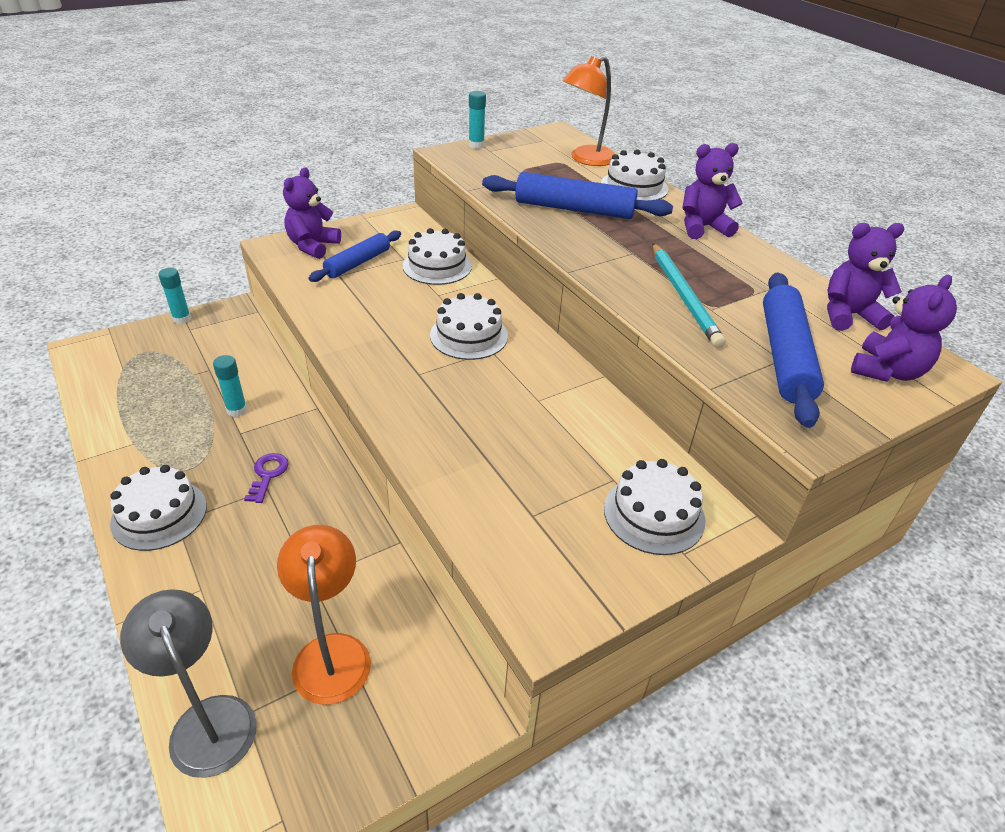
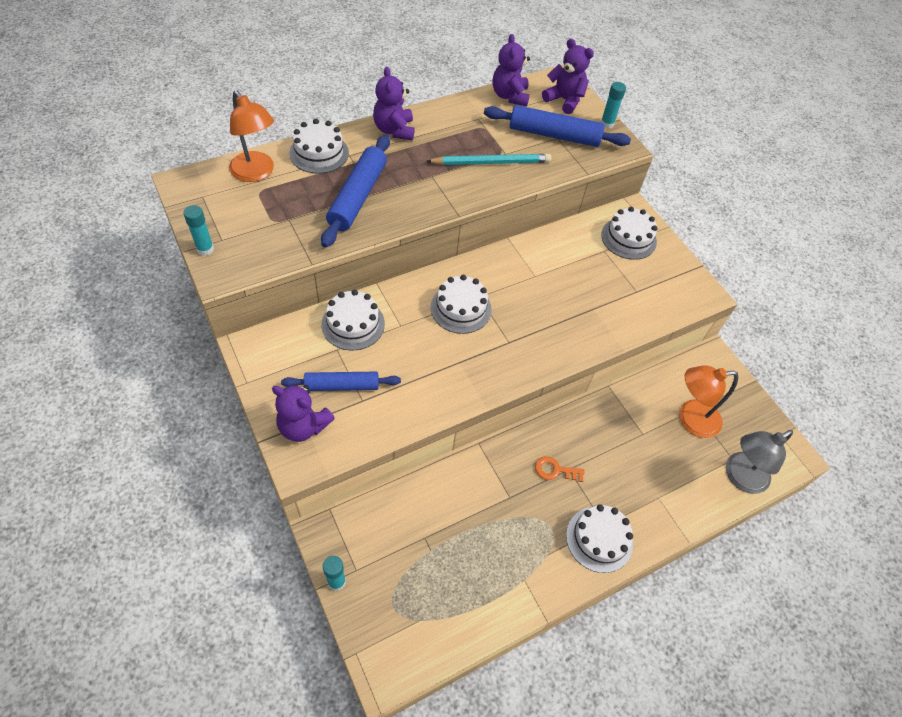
camera: 90 degrees left, 15 degrees up
(237, 410) = (482, 504): turquoise glue stick -> turquoise glue stick (607, 124)
(268, 474) = (555, 470): purple key -> orange key
(358, 263) = (342, 386): blue rolling pin -> blue rolling pin turned 45 degrees counterclockwise

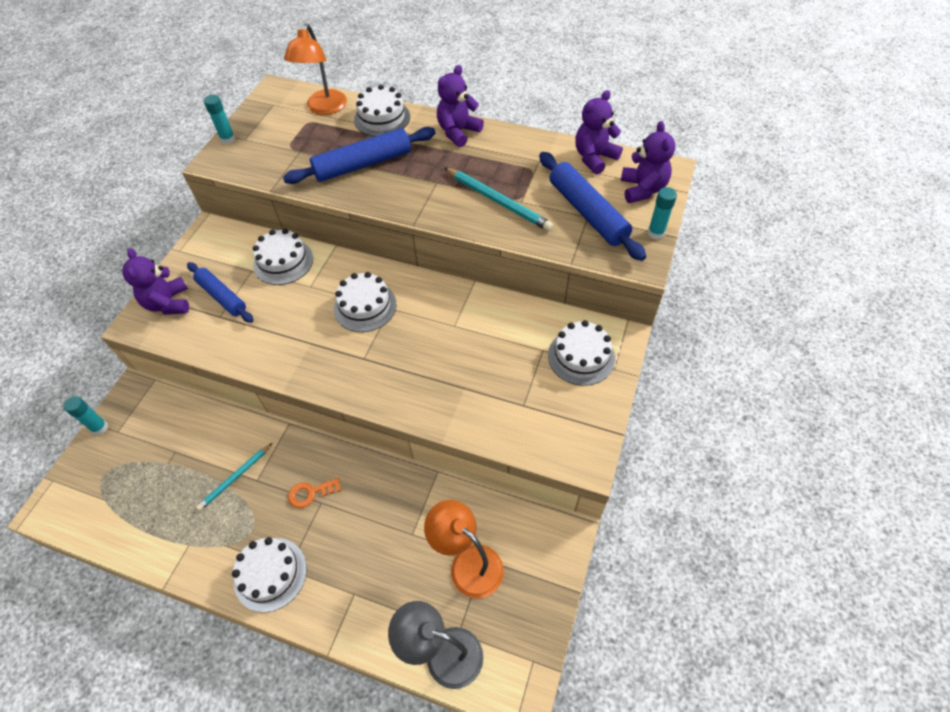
camera: 55 degrees right, 0 degrees up
(493, 510) = (235, 478): none -> turquoise pencil
(555, 470) = (310, 493): orange key -> orange key turned 75 degrees counterclockwise

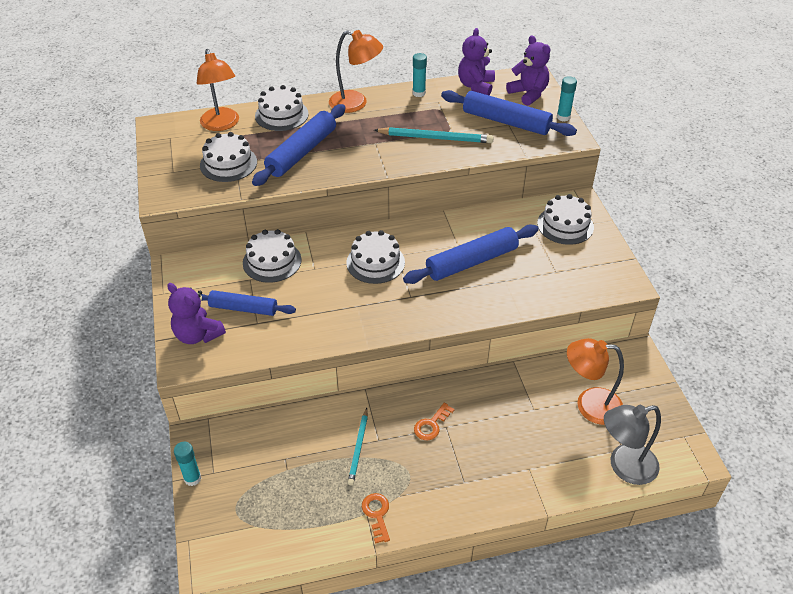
camera: 35 degrees left, 10 degrees down
(194, 551) = (377, 514): none -> orange key
(228, 139) = (157, 177): turquoise glue stick -> turquoise glue stick (419, 93)
(270, 574) = (454, 493): white cake -> white cake (228, 163)
(451, 350) = (471, 262): none -> blue rolling pin
(458, 132) = (356, 103): purple teddy bear -> orange lamp

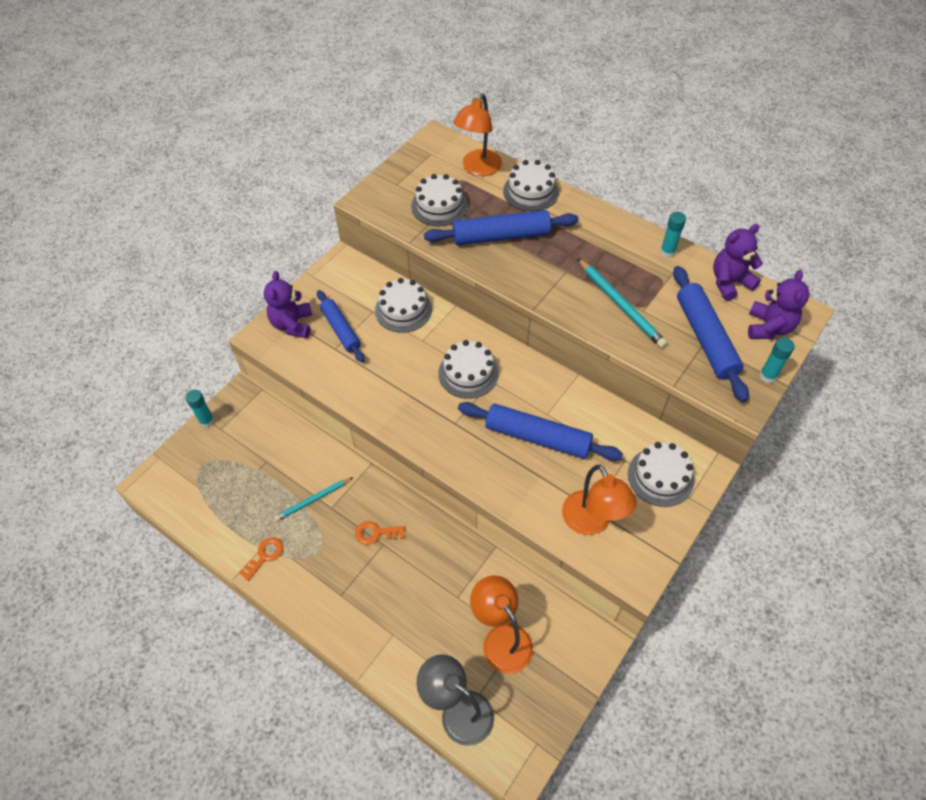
camera: 50 degrees right, 10 degrees up
(356, 103) = (601, 223): orange lamp -> orange lamp (591, 522)

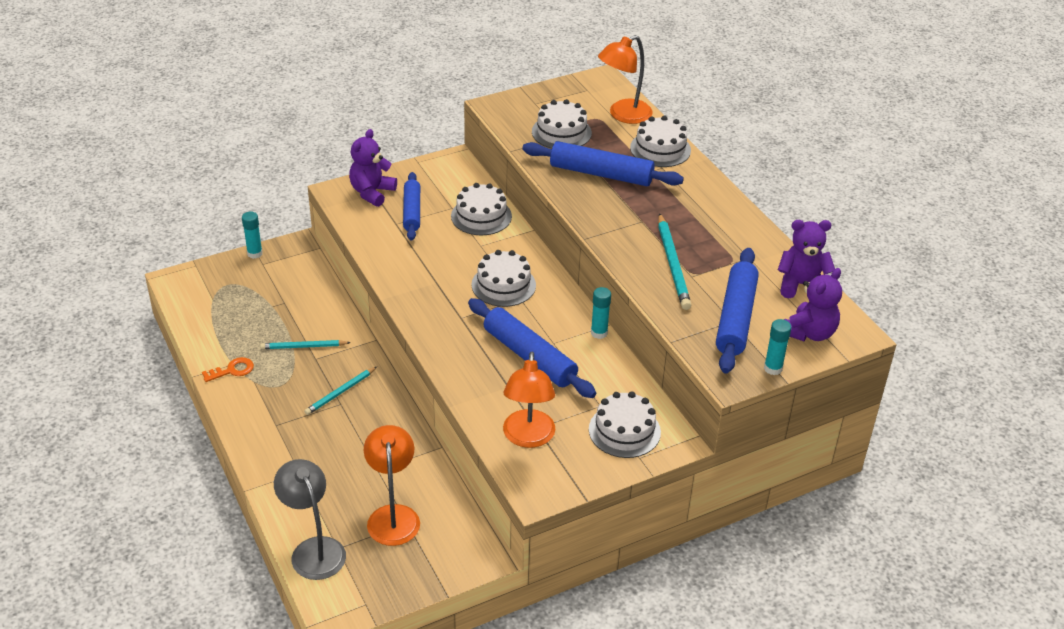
camera: 25 degrees right, 15 degrees down
(376, 533) = (340, 392): orange key -> turquoise pencil
(667, 252) = (757, 240): turquoise glue stick -> turquoise glue stick (599, 333)

